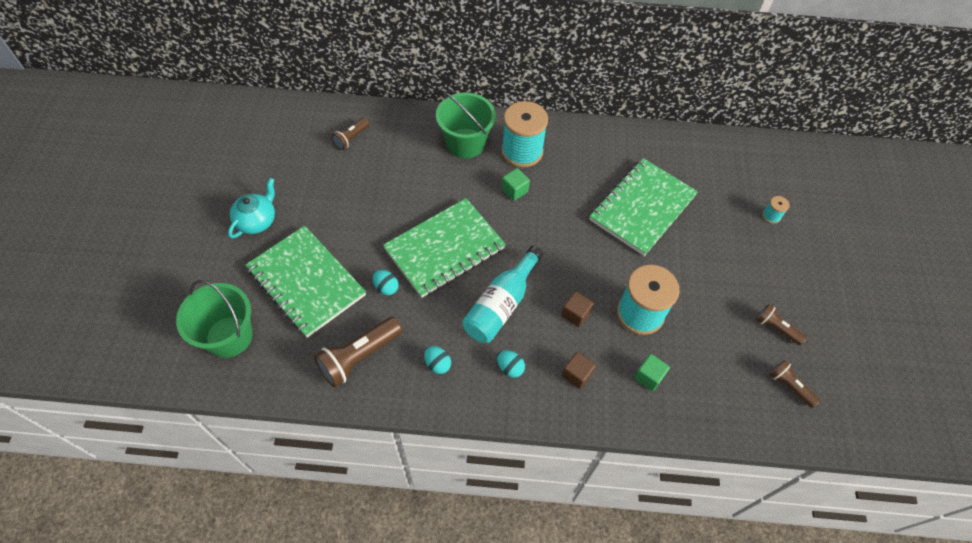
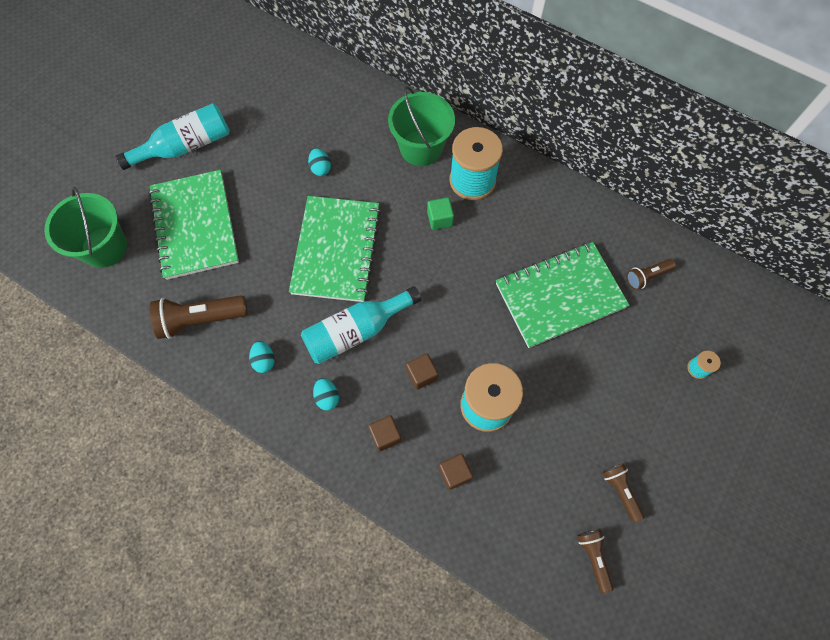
camera: 30 degrees right, 10 degrees up
(257, 221) = (186, 146): turquoise teapot -> turquoise bottle
(351, 138) = (315, 97): brown flashlight -> brown flashlight (647, 276)
(386, 287) = (261, 264): turquoise egg -> turquoise egg (320, 168)
(445, 249) = (336, 250): green notebook -> green notebook turned 75 degrees counterclockwise
(649, 376) = (454, 473): green cube -> brown cube

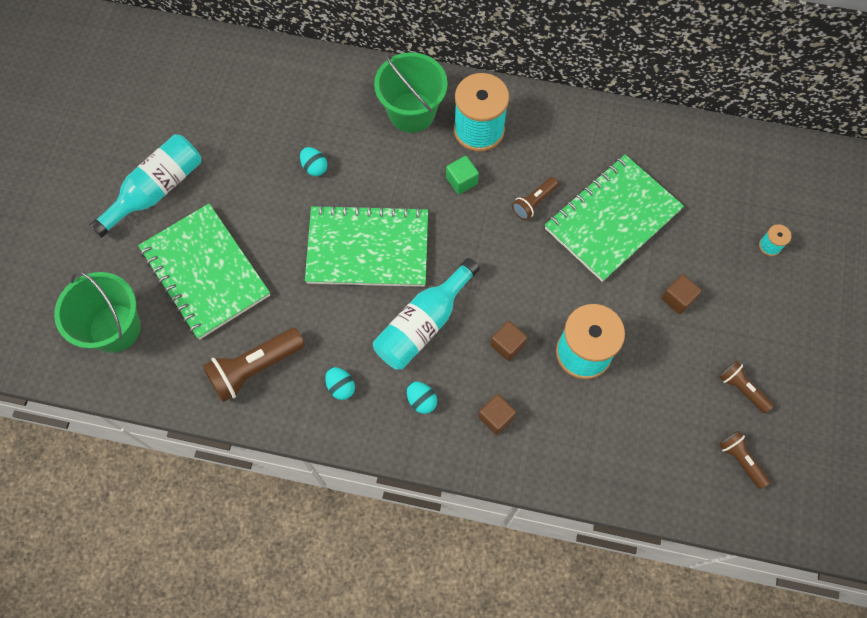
camera: 20 degrees left, 0 degrees up
(336, 250) = (368, 248): green notebook -> green notebook turned 75 degrees counterclockwise
(454, 473) = (578, 429): brown cube -> brown cube (677, 299)
(647, 276) = (689, 172): brown flashlight -> brown flashlight (534, 202)

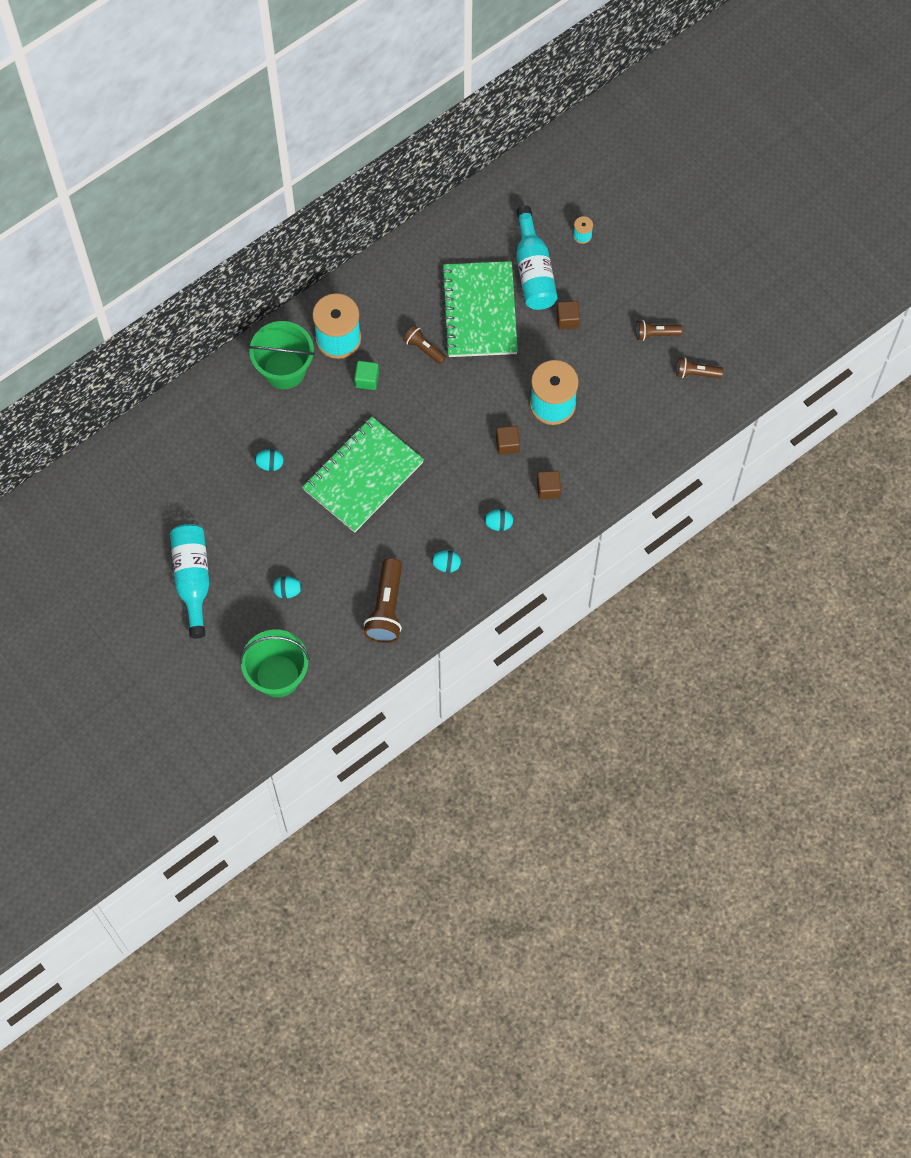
camera: 50 degrees left, 0 degrees up
(205, 272) = (287, 591): green notebook -> turquoise egg
(423, 324) = (448, 483): turquoise bottle -> turquoise bottle (533, 271)
(534, 202) = (424, 348): brown flashlight -> brown flashlight turned 135 degrees clockwise

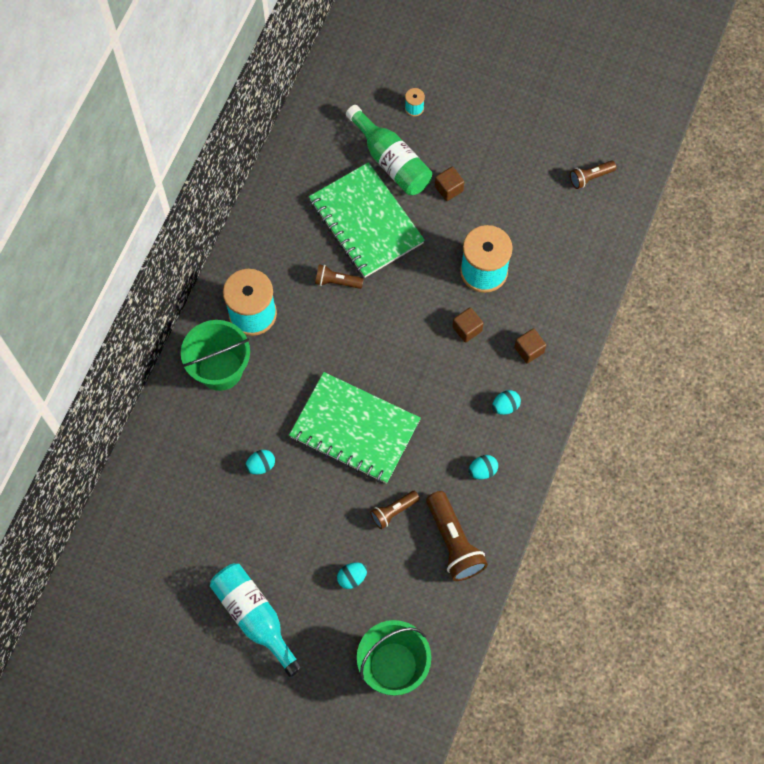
camera: 30 degrees left, 0 degrees up
(363, 476) = (354, 429): green notebook -> green notebook turned 75 degrees counterclockwise
(367, 379) = (302, 338): green cube -> none
(533, 271) = (391, 161): turquoise bottle -> green bottle
(656, 334) = (533, 161): brown flashlight -> brown flashlight (393, 511)

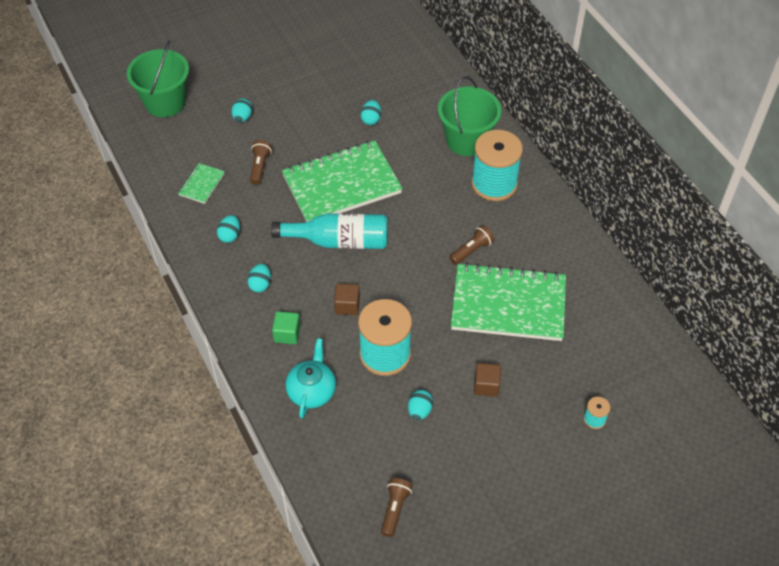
camera: 130 degrees right, 15 degrees down
(254, 617) = (274, 58): turquoise bottle -> turquoise bottle (339, 241)
(391, 161) = (552, 362): green bottle -> none
(453, 542) = (201, 184): brown flashlight -> green notebook
(507, 215) = (419, 411): none -> turquoise egg
(529, 350) = (287, 334): brown cube -> green cube
(557, 294) = (312, 391): none -> turquoise teapot

